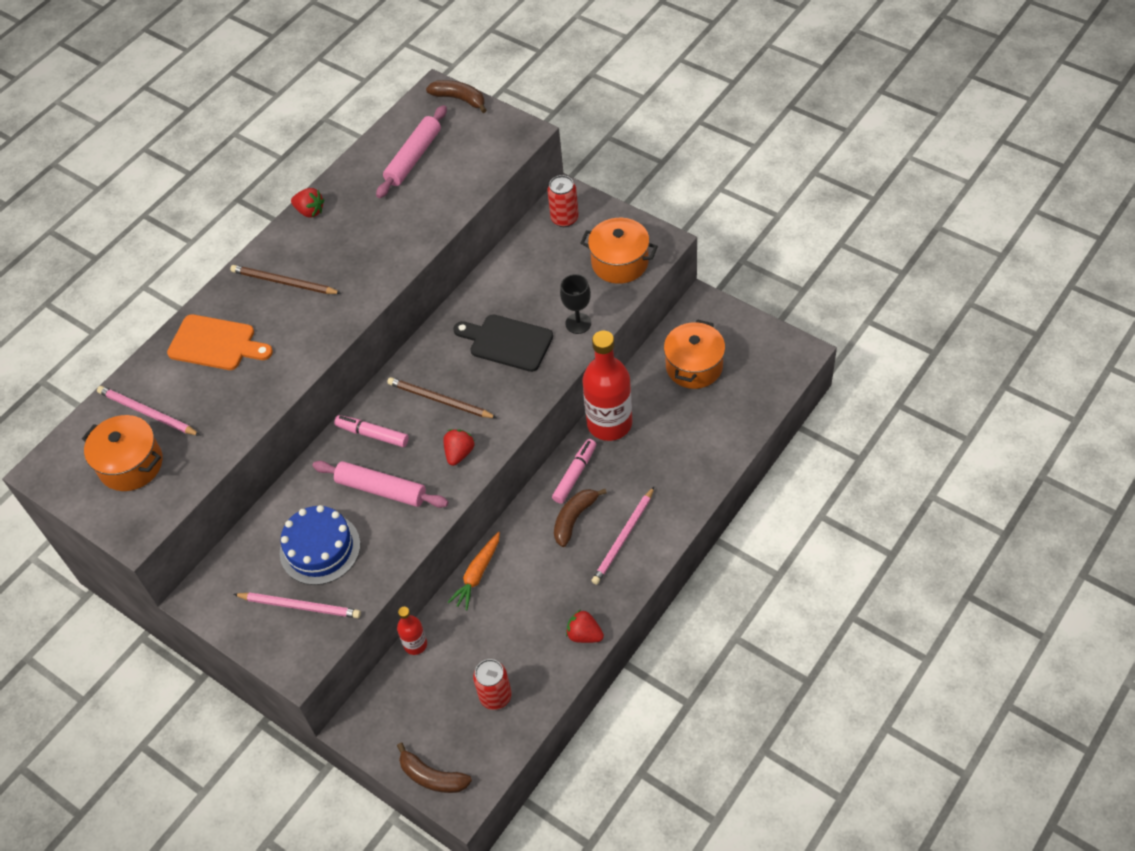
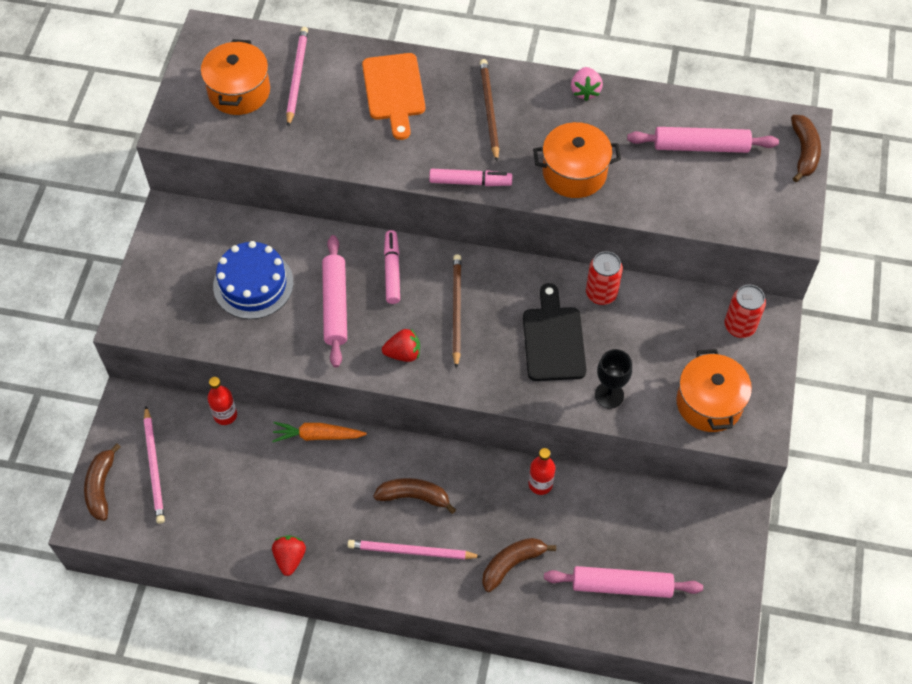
camera: 60 degrees right, 5 degrees up
(300, 606) = (189, 296): pink pencil -> pink pencil (154, 467)
(310, 211) = (585, 91): red strawberry -> pink strawberry
(495, 696) = (197, 506): red can -> red can (601, 294)
(574, 474) = (465, 476): pink marker -> pink marker (470, 182)
(609, 423) = (540, 484): red bottle -> red bottle, size x0.48
(669, 468) = (512, 564): none -> brown banana
(694, 366) = (651, 539): orange pot -> orange pot (574, 173)
(723, 400) = (621, 586): none -> pink rolling pin

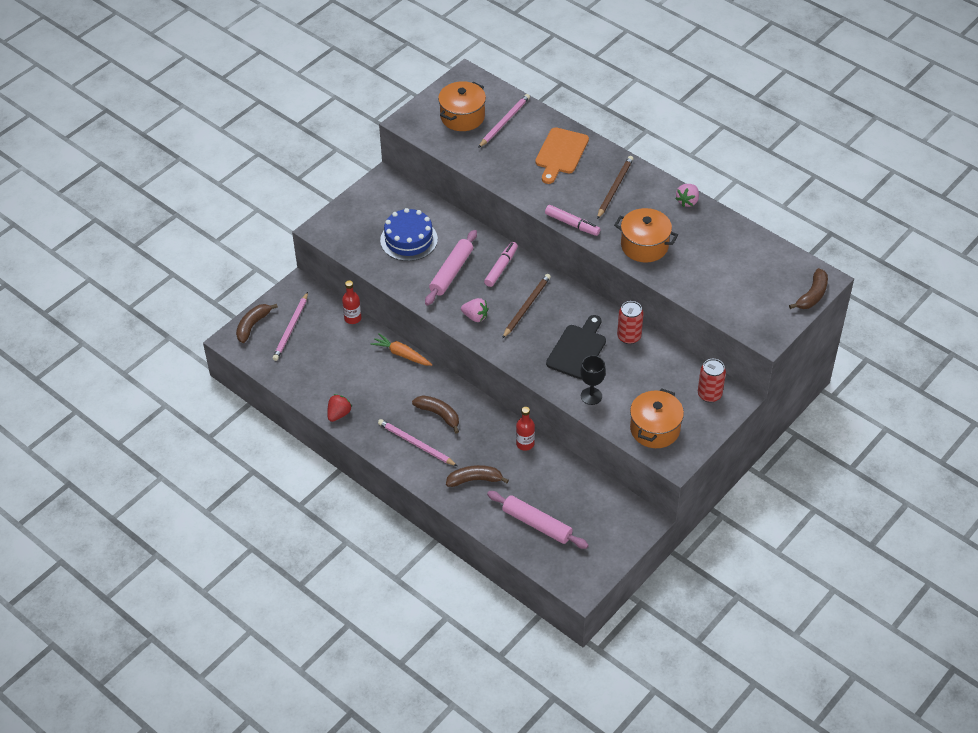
camera: 30 degrees right, 10 degrees down
(403, 353) = (475, 317): red strawberry -> pink strawberry
(701, 146) = (742, 264): pink rolling pin -> none

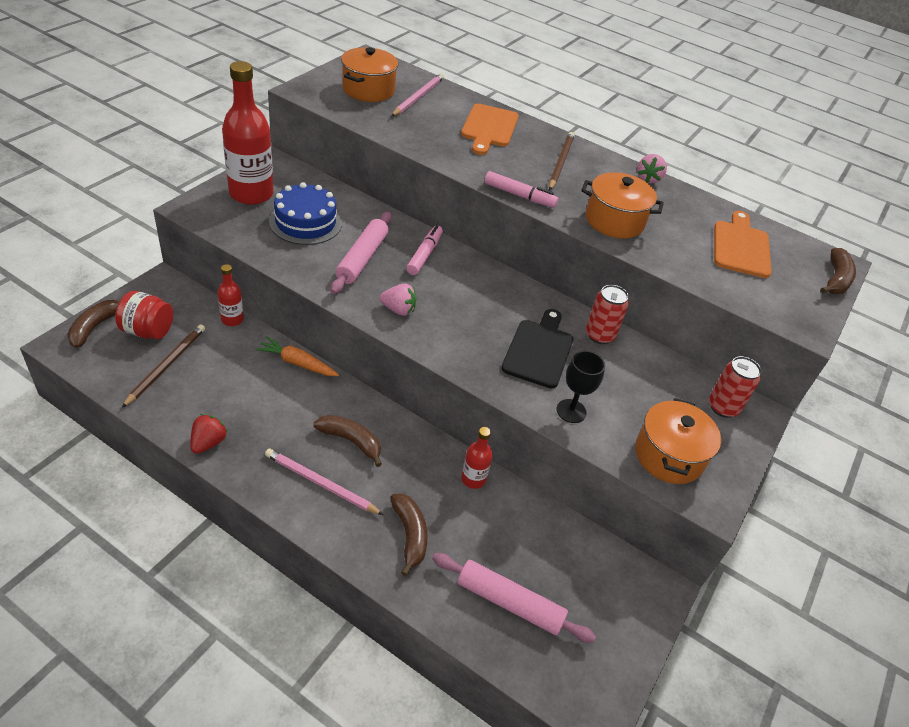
camera: 15 degrees left, 5 degrees down
(291, 328) = (148, 331): pink pencil -> red jar
(366, 213) = (251, 194): none -> red bottle
(475, 480) = (410, 535): brown banana -> brown banana turned 90 degrees clockwise
(526, 306) = (463, 299): brown pencil -> brown pencil (166, 365)
(743, 267) = (741, 247): none -> orange cutting board

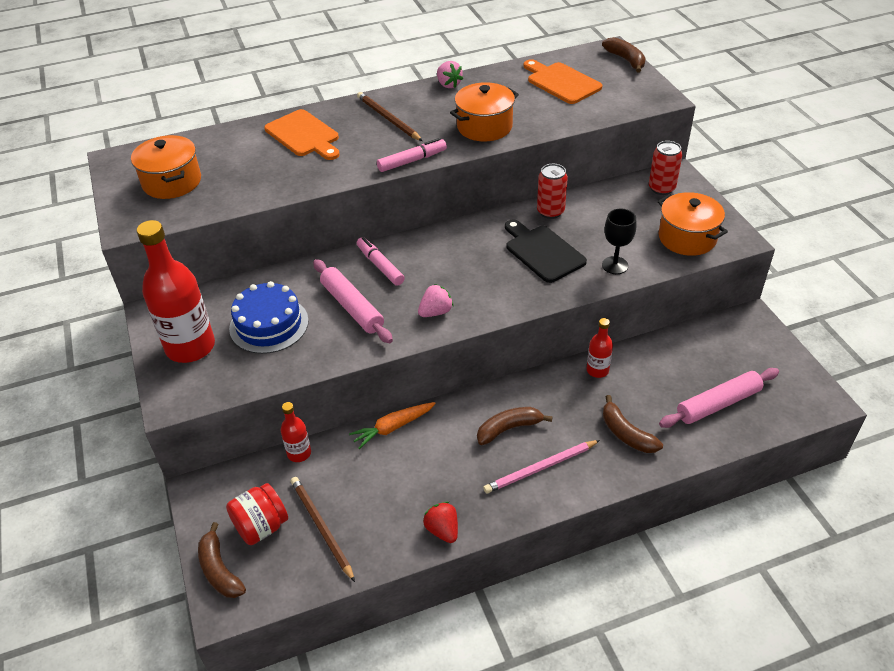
camera: 45 degrees left, 0 degrees up
(410, 535) = (626, 433): brown banana -> brown banana turned 150 degrees counterclockwise
(418, 97) = (216, 156): pink pencil -> none

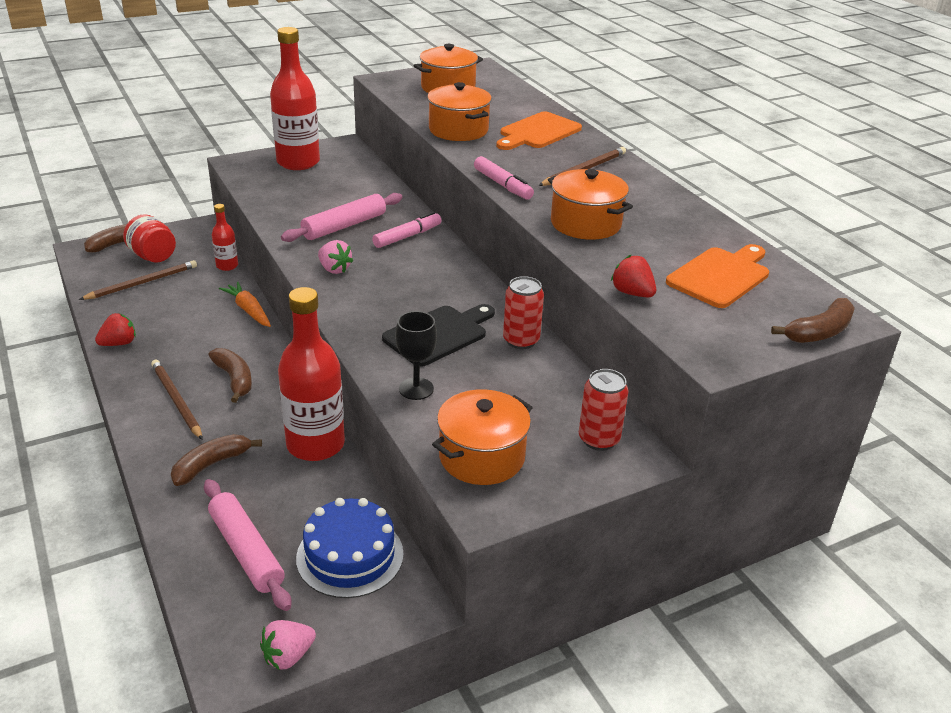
camera: 80 degrees right, 10 degrees down
(269, 324) = (323, 190): blue cake -> blue cake (350, 556)
(287, 179) = (458, 130): none -> orange pot
(448, 84) = (675, 200): pink strawberry -> pink strawberry (288, 656)
(540, 468) = (176, 400): pink pencil -> brown pencil
(586, 118) = (632, 293): none -> red strawberry
(597, 370) = (315, 444): red bottle -> red bottle, size x2.06

